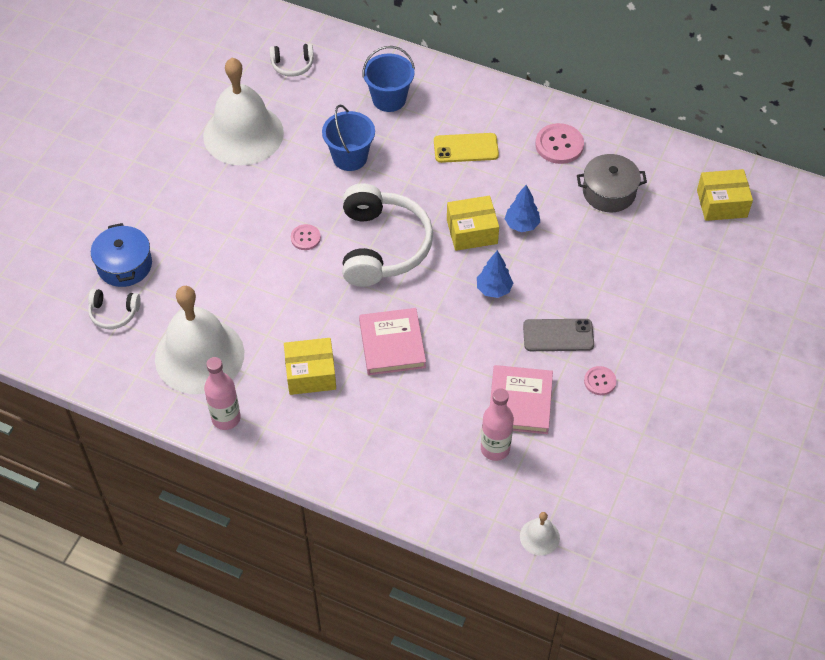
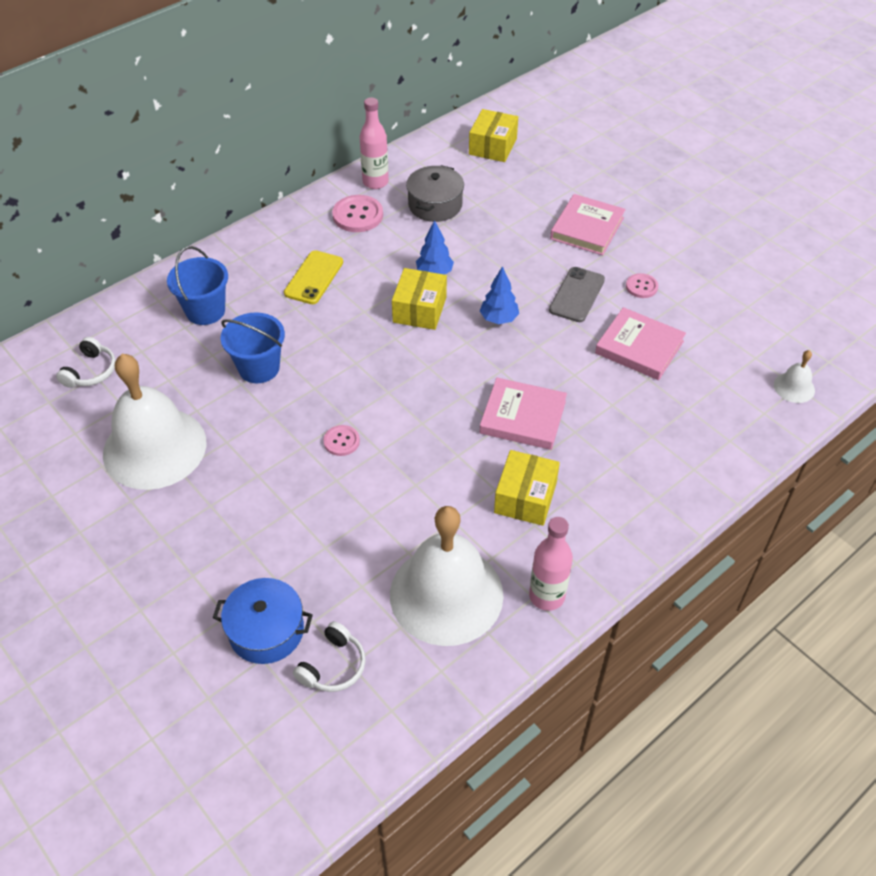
camera: 65 degrees left, 5 degrees down
(382, 246) = (394, 382): white headphones -> none
(495, 449) = (684, 383): pink bottle -> pink bottle (375, 182)
(653, 315) = (587, 228): none -> pink book

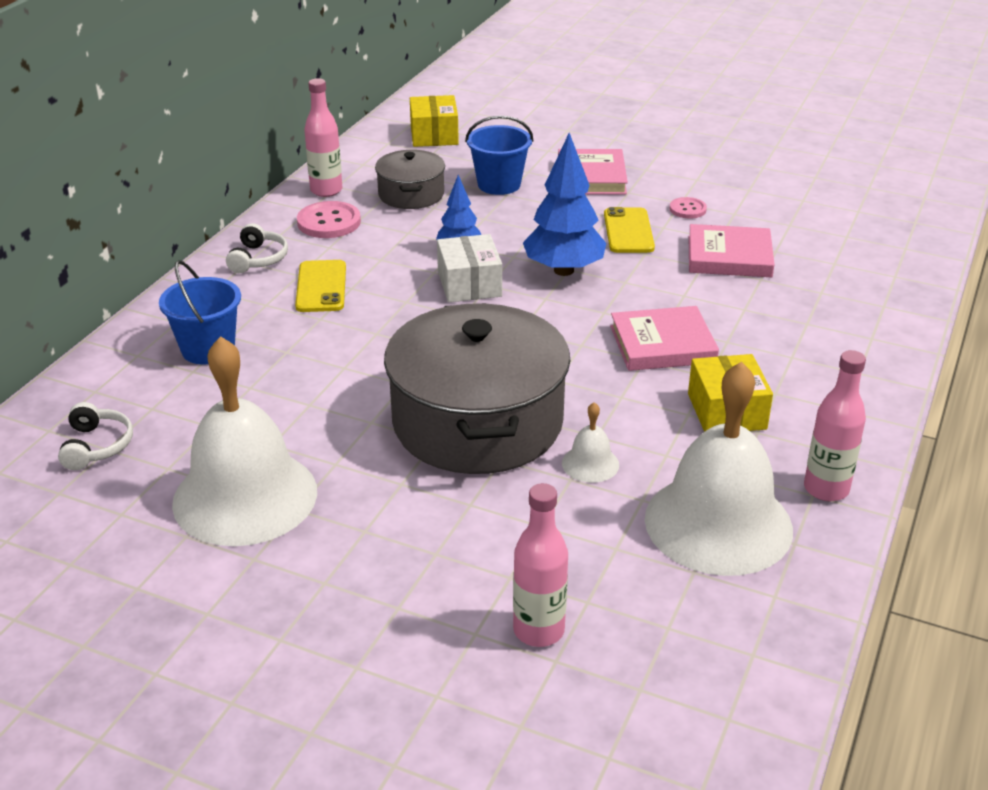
camera: 25 degrees left, 15 degrees down
(259, 368) = (320, 383): blue bucket -> blue bucket (499, 184)
(266, 631) = (538, 630): blue pot -> pink bottle
(333, 666) = (649, 636): white headphones -> white headphones (258, 259)
(341, 441) = (478, 422): pink button -> grey pot
(419, 310) = (469, 284): yellow box -> white box
(499, 319) = (564, 270): blue tree -> blue tree, size x1.74
(577, 295) = (628, 231): grey phone -> yellow phone
(794, 387) = (903, 249): white bell -> white bell (590, 463)

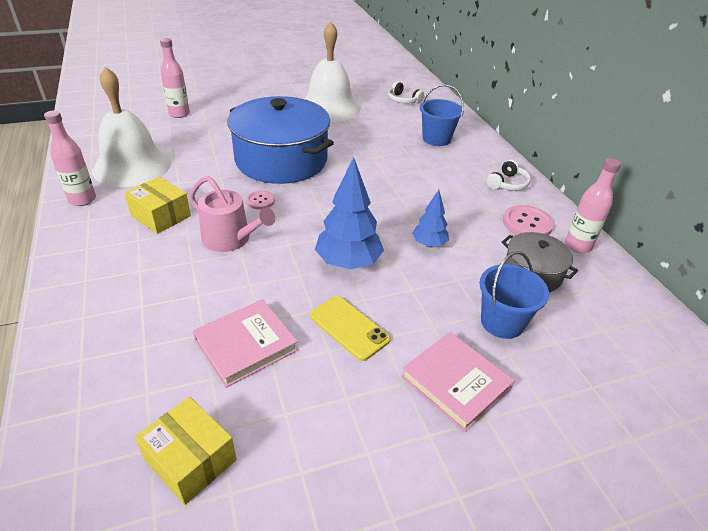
camera: 135 degrees right, 5 degrees up
(258, 259) = (507, 184): white headphones -> white headphones turned 105 degrees counterclockwise
(321, 287) = (451, 184): yellow phone -> none
(434, 135) = (642, 354): yellow box -> yellow box (190, 460)
(469, 284) = (386, 223): white box -> none
(478, 422) = (281, 160): grey pot -> blue pot
(590, 463) = (211, 165): white bell -> none
(662, 344) = (231, 239): pink book -> pink watering can
(687, 209) = (330, 390): pink button -> pink button (260, 201)

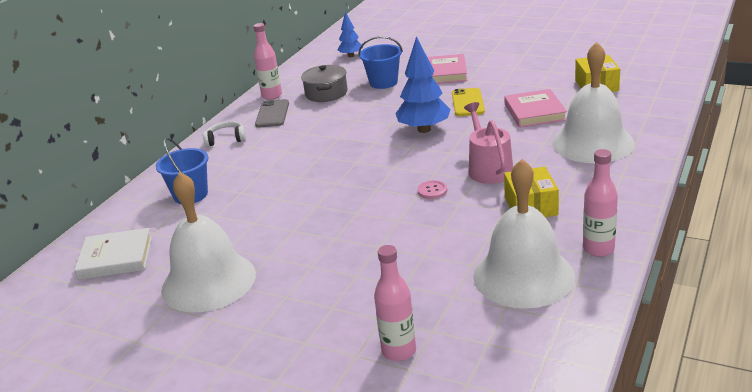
camera: 130 degrees left, 10 degrees down
(137, 316) = (593, 143): none -> white bell
(246, 345) = (535, 112): pink book -> pink book turned 75 degrees clockwise
(281, 160) = (363, 225): blue pot -> none
(403, 100) = (116, 258): white headphones -> white book
(429, 244) = (356, 123): blue tree -> blue tree (351, 56)
(527, 223) = (272, 114): pink button -> grey phone

